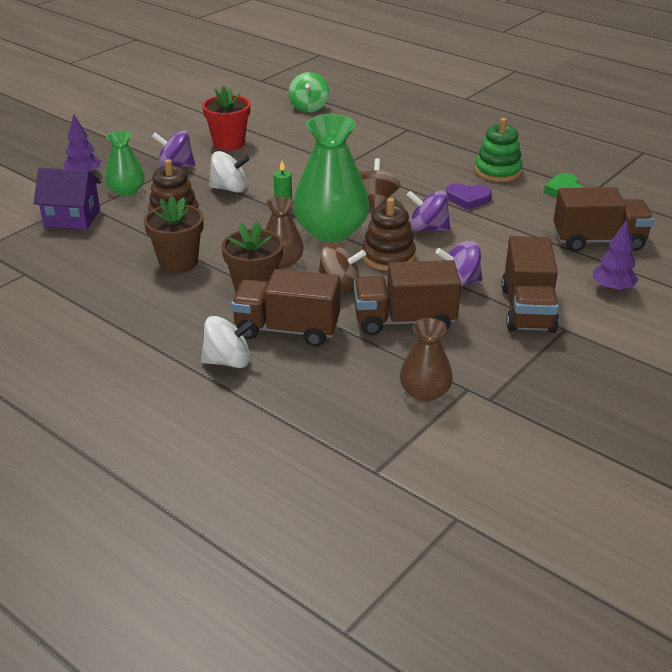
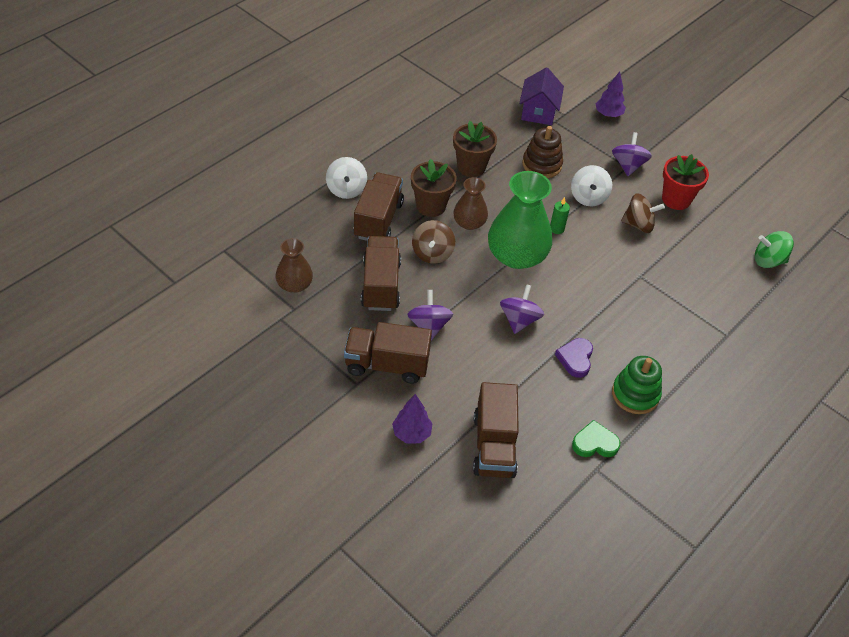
camera: 90 degrees right, 15 degrees up
(126, 190) = (583, 138): green vase -> none
(375, 201) = (569, 290): brown spinning top -> brown spinning top (638, 225)
(388, 257) = (473, 287): brown stacking toy -> none

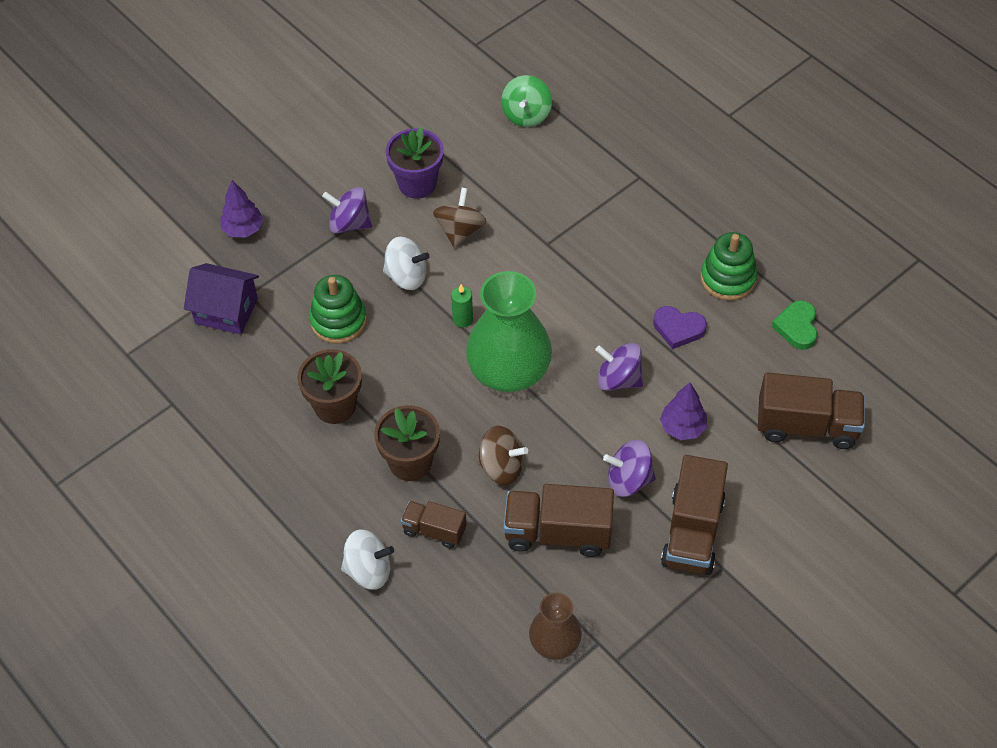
camera: 80 degrees left, 5 degrees up
(378, 220) = (434, 530): brown truck -> brown truck, size x0.58
(411, 433) = (795, 510): purple tree -> purple tree (682, 428)
(469, 223) = (446, 418): brown vase -> none
(542, 165) = (338, 321): brown stacking toy -> green stacking toy
(676, 199) = (417, 184): red flower pot -> purple flower pot

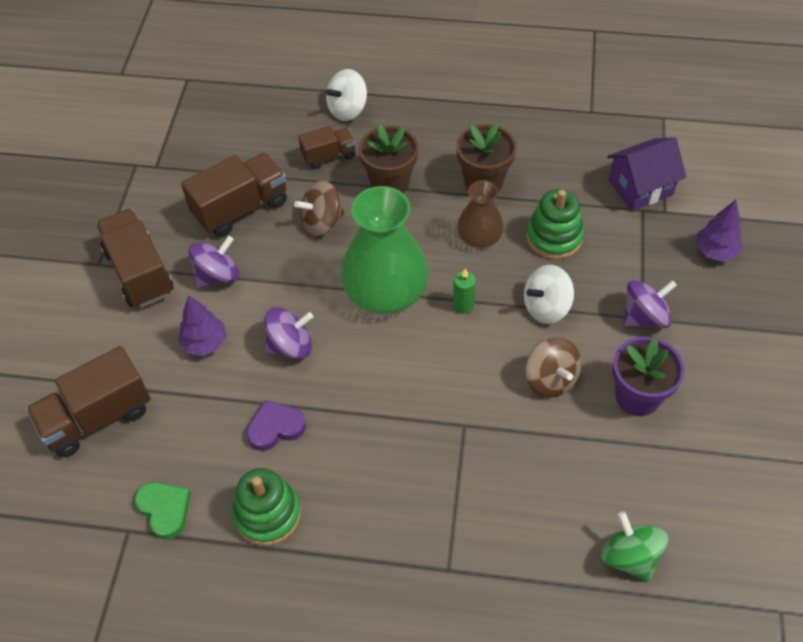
camera: 140 degrees right, 0 degrees up
(555, 642) = (186, 148): brown vase -> brown vase (479, 237)

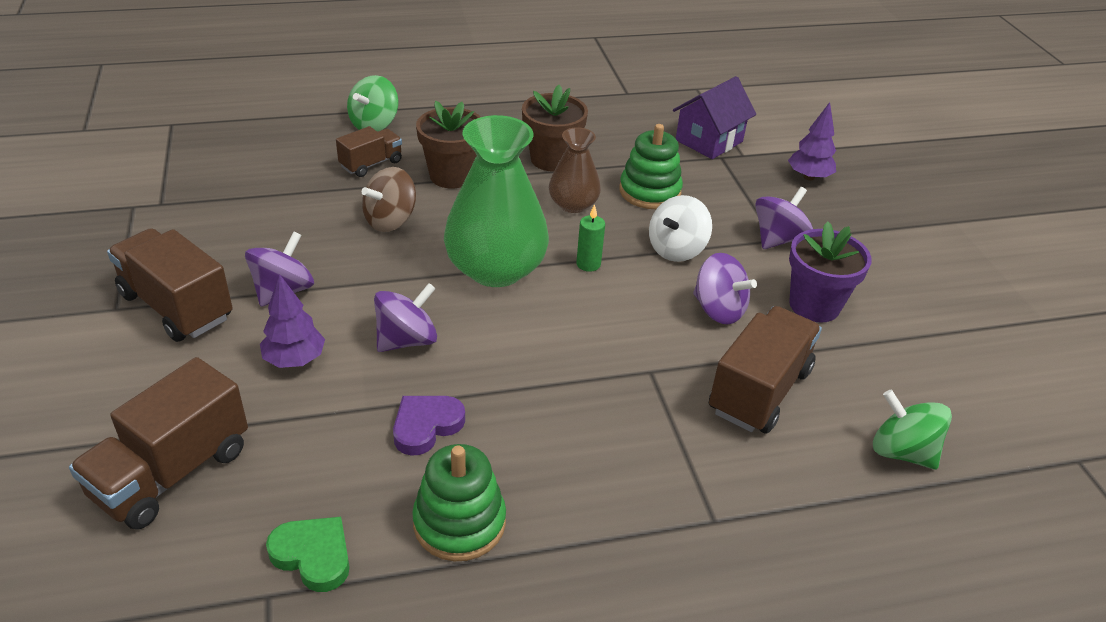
camera: 25 degrees left, 15 degrees down
(241, 208) = (286, 224): brown truck -> brown truck (759, 390)
(347, 110) = (374, 124): white spinning top -> green spinning top
(550, 379) = (718, 310): brown spinning top -> purple spinning top

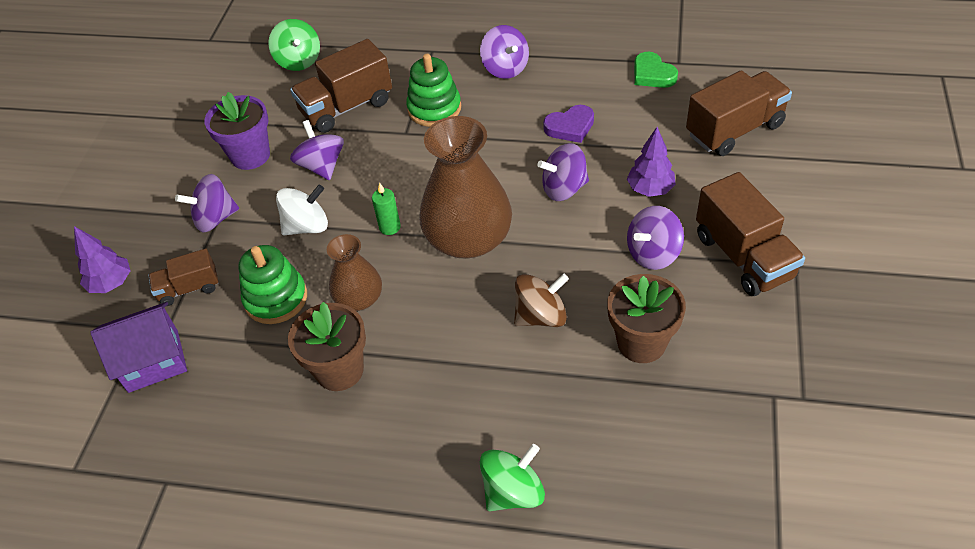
camera: 150 degrees left, 10 degrees up
(371, 164) = (537, 410): brown truck -> brown truck (189, 288)
(451, 176) = (457, 368): brown flower pot -> brown flower pot (641, 342)
(459, 522) = (569, 74): green stacking toy -> green stacking toy (434, 109)
(496, 269) = (468, 239): green vase -> brown vase
(571, 511) = (505, 68): none -> purple spinning top

